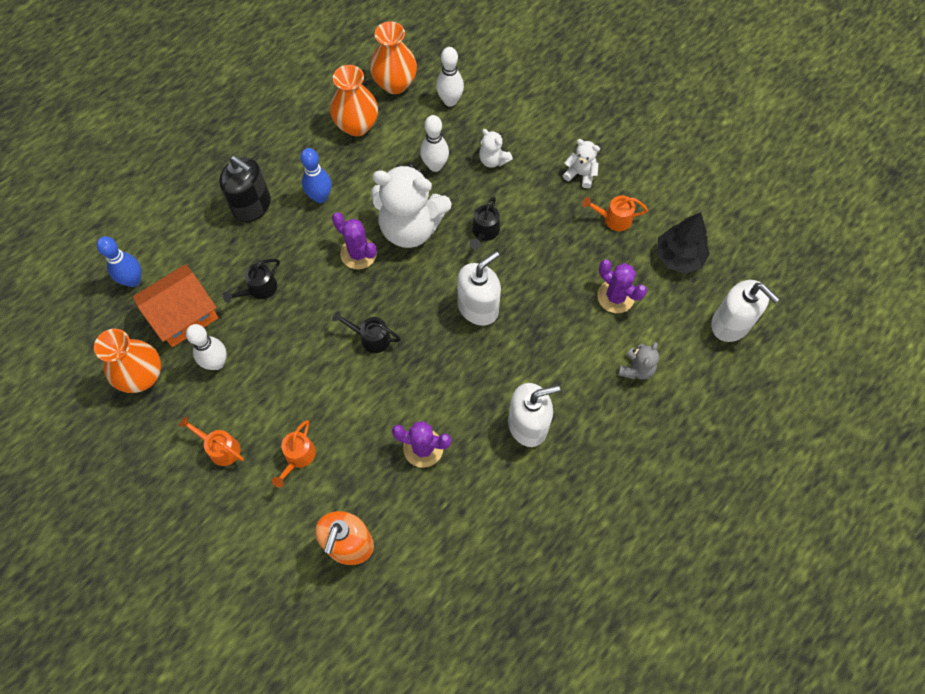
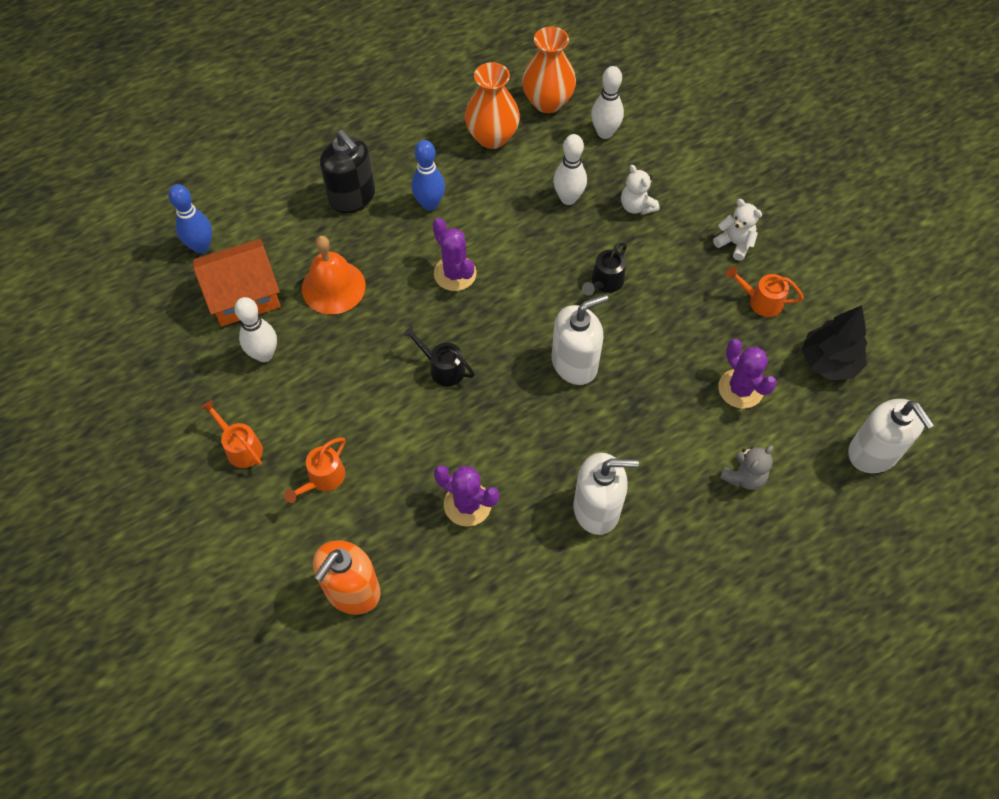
camera: 15 degrees right, 5 degrees down
(142, 376) = (180, 349): orange vase -> none
(259, 289) = (333, 287): black watering can -> orange bell
(410, 227) = (521, 258): white teddy bear -> none

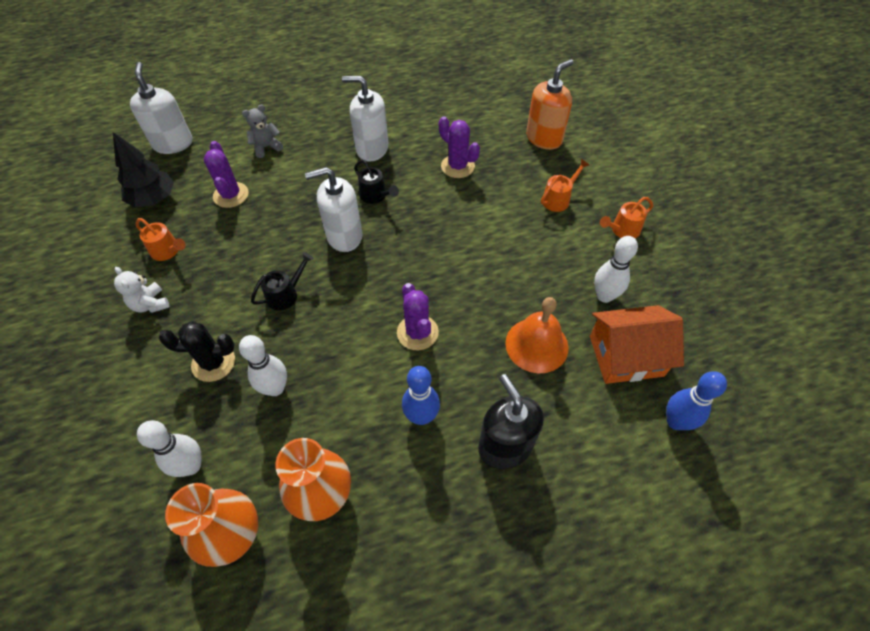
camera: 165 degrees left, 5 degrees down
(240, 447) = (622, 230): orange watering can -> orange watering can turned 90 degrees clockwise
(442, 368) = (451, 254): black watering can -> black watering can (375, 196)
(636, 206) = (213, 363): white teddy bear -> black cactus

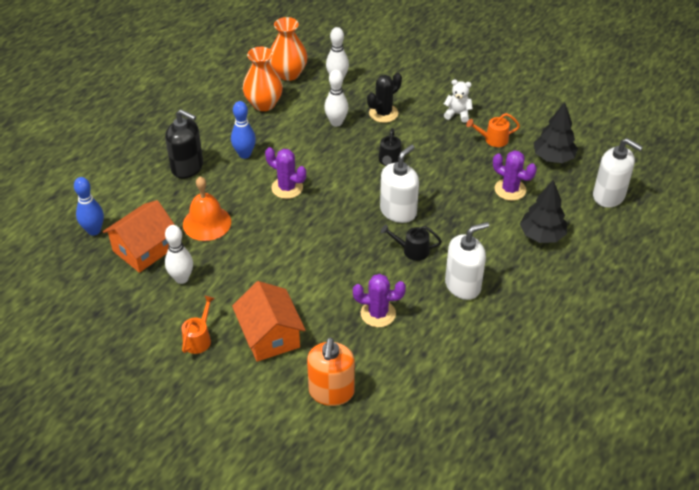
camera: 140 degrees right, 10 degrees down
(266, 147) = (541, 235): grey teddy bear -> black tree
(558, 199) = (270, 335): orange watering can -> orange house

